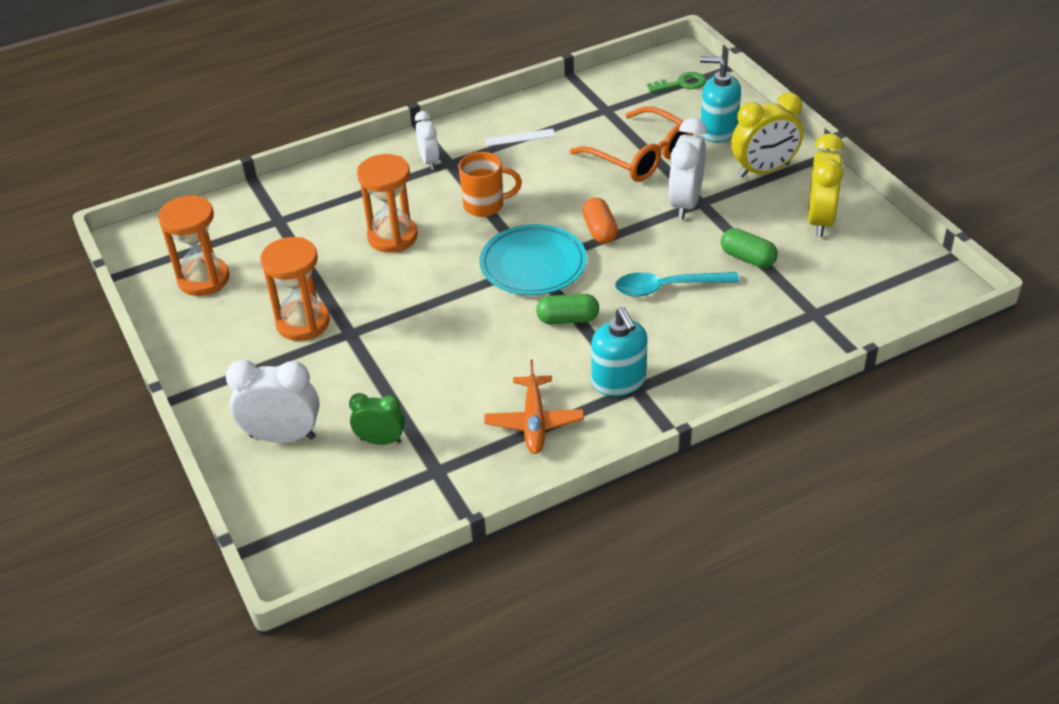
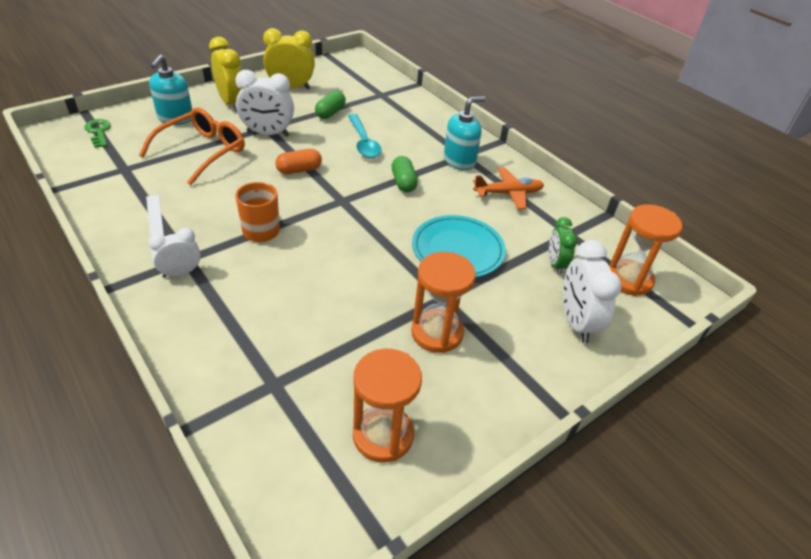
camera: 105 degrees left, 0 degrees up
(392, 237) = (305, 286): orange hourglass -> orange hourglass (629, 279)
(533, 264) = (342, 200): turquoise plate -> turquoise plate (457, 250)

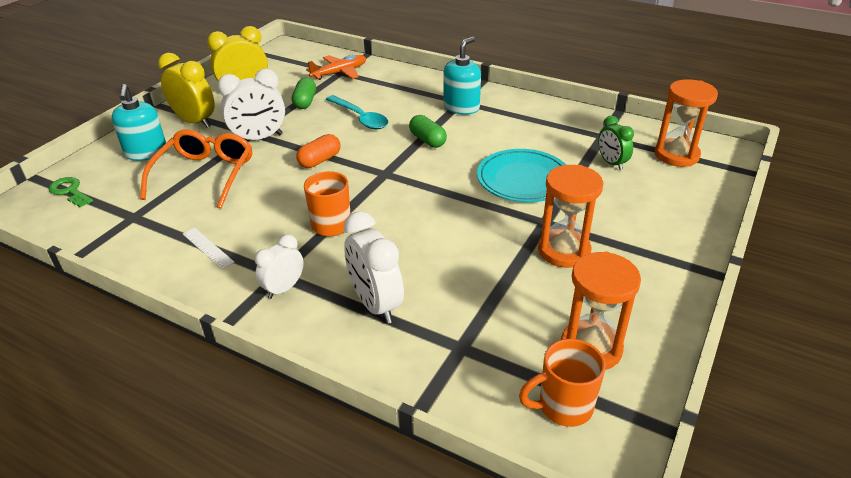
camera: 20 degrees left, 5 degrees down
(312, 478) = (563, 407): none -> orange mug
(508, 193) = (526, 121): orange plane -> orange plane (340, 73)
(576, 322) = (665, 201): white clock -> white clock (375, 304)

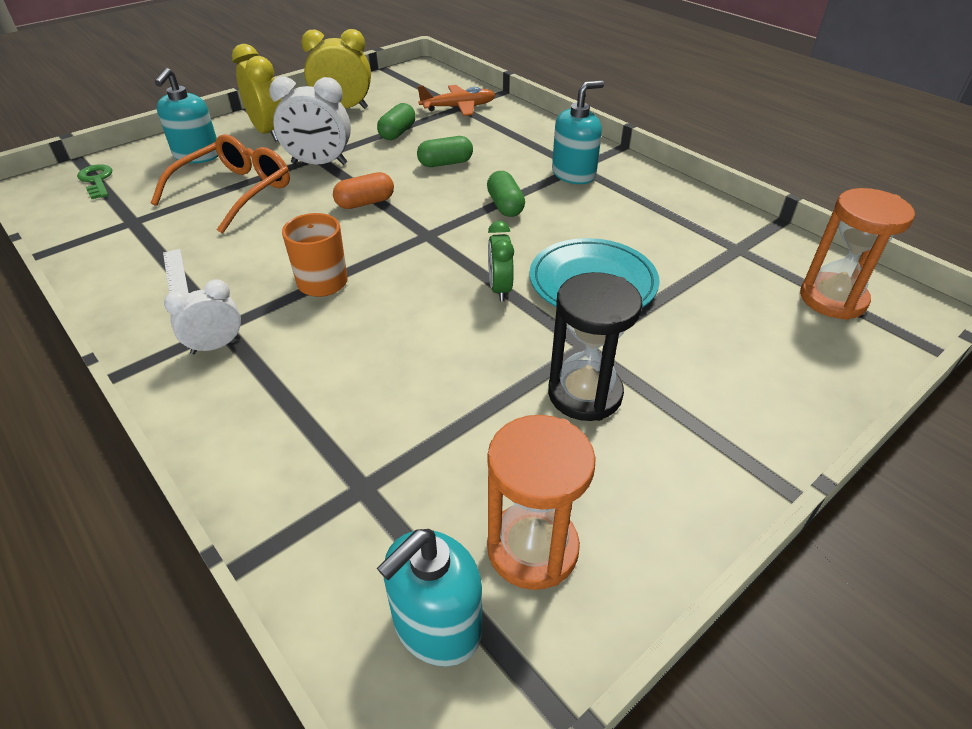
camera: 20 degrees right, 5 degrees up
(360, 118) = (445, 163): turquoise spoon -> green capsule
(375, 304) = (301, 397): white clock -> none
(563, 407) = (436, 625): orange mug -> turquoise soap dispenser
(564, 251) = (585, 394): orange hourglass -> black hourglass
(611, 163) = (728, 288): green clock -> green clock (499, 289)

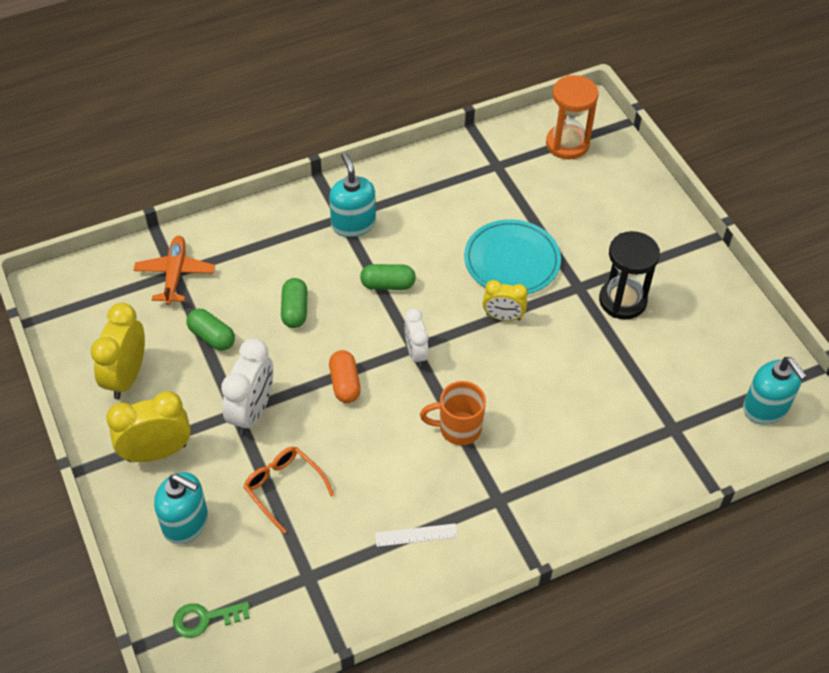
camera: 75 degrees left, 10 degrees up
(216, 346) = (521, 504): white clock -> white clock (416, 353)
(234, 192) = (284, 488): orange glasses -> orange glasses, size x0.65
(499, 289) = (503, 317): green clock -> yellow clock
(532, 548) = (728, 357): orange hourglass -> none

